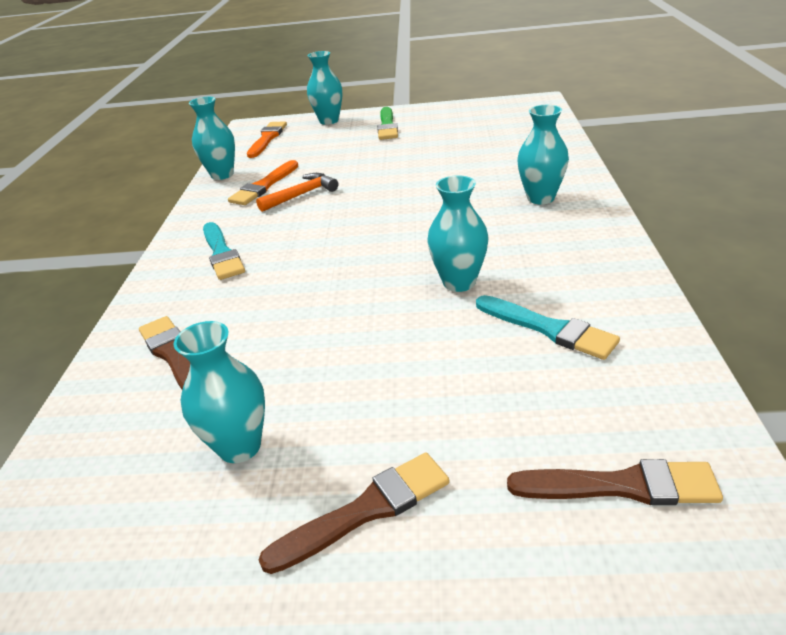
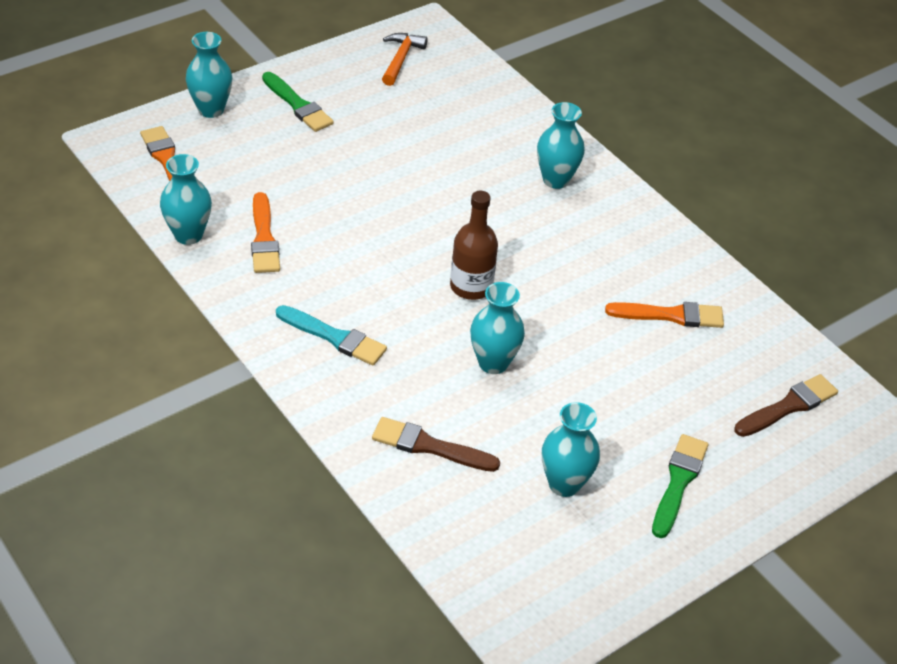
camera: 45 degrees left, 10 degrees up
(302, 195) = (323, 239): orange hammer -> orange hammer (400, 59)
(366, 510) = (678, 482): brown brush -> green brush
(372, 250) = (471, 286): none -> brown bottle
(459, 282) = (574, 296): turquoise vase -> turquoise vase (493, 363)
(548, 329) = (670, 315): turquoise brush -> orange brush

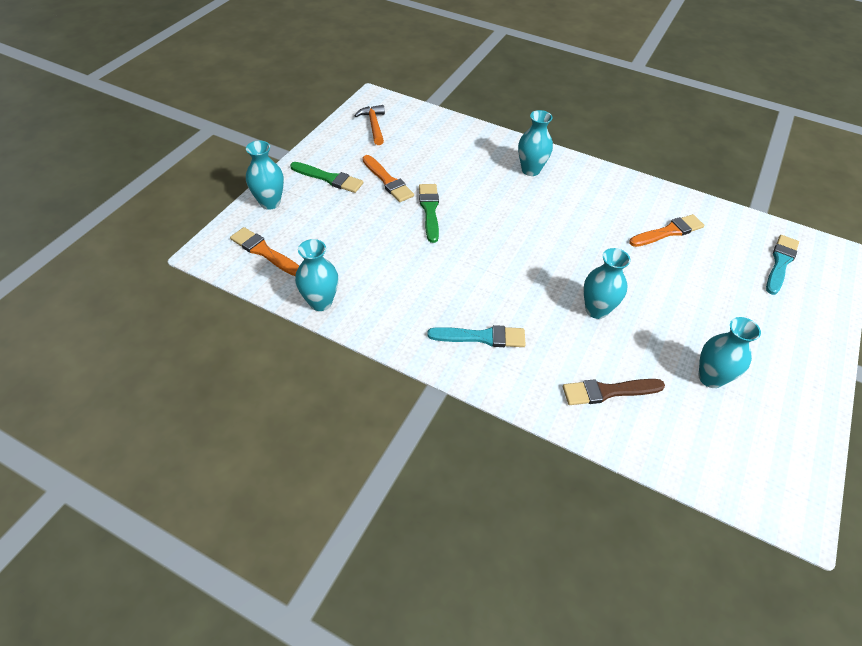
camera: 25 degrees left, 5 degrees up
(264, 238) = (377, 283): orange brush -> orange brush (388, 181)
(471, 286) = (539, 261): brown bottle -> none
(678, 482) = (771, 343): green brush -> green brush (429, 210)
(788, 406) = (780, 263): brown brush -> turquoise brush

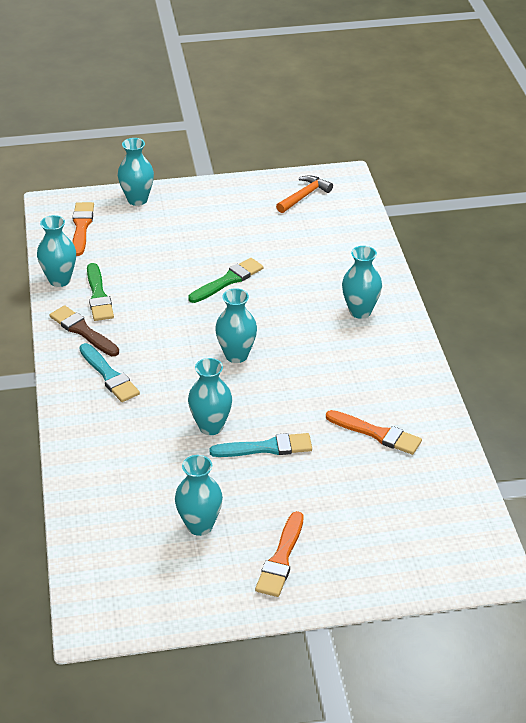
camera: 55 degrees right, 10 degrees down
(329, 178) = (202, 211): green brush -> green brush (98, 296)
(388, 181) = (238, 241): orange brush -> orange brush (281, 559)
(523, 252) = (236, 355): none -> turquoise vase
(608, 391) = (121, 468): brown brush -> brown brush (83, 331)
(780, 263) = (423, 528): turquoise brush -> turquoise brush (266, 448)

